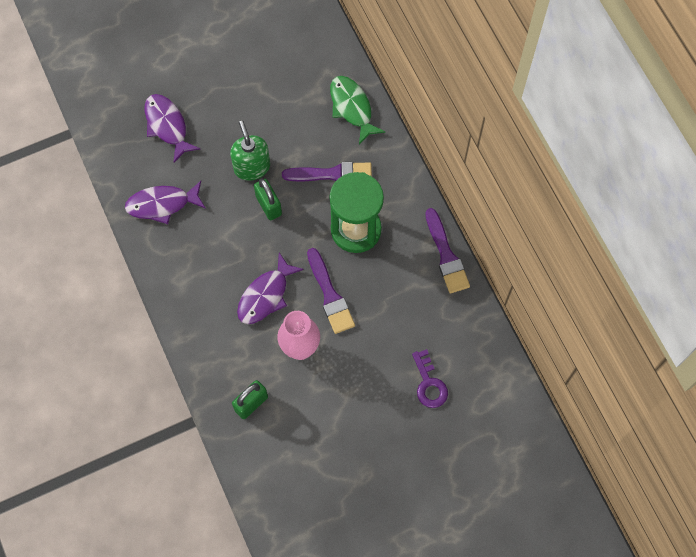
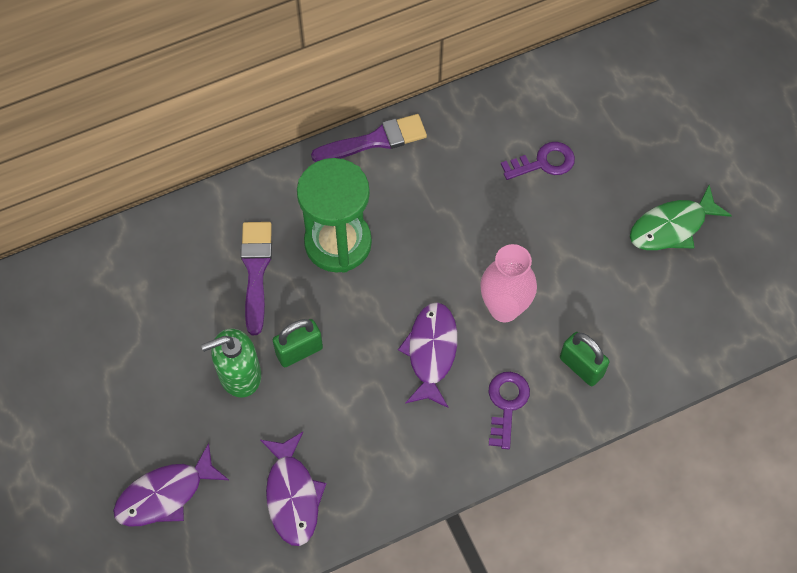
camera: 90 degrees left, 5 degrees down
(223, 348) = (506, 404): none -> purple key
(266, 295) = (431, 352): purple fish -> purple fish turned 120 degrees counterclockwise
(330, 295) = (430, 273): purple brush -> none
(352, 108) = (157, 247): green fish -> green fish (672, 227)

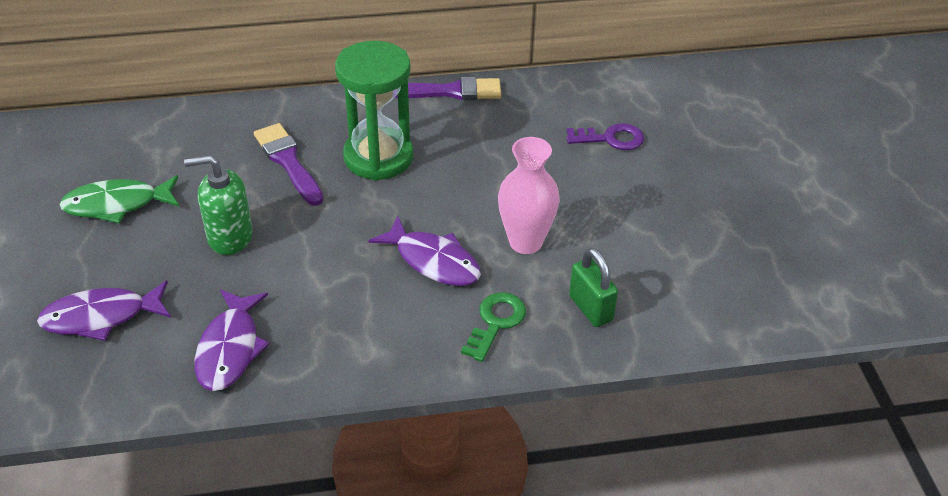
camera: 15 degrees right, 20 degrees down
(256, 271) = (288, 162): purple brush -> purple brush turned 45 degrees counterclockwise
(299, 351) = (299, 231): green padlock -> none
(431, 352) = (433, 261): purple fish -> purple fish turned 105 degrees clockwise
(506, 404) = (496, 322): purple key -> green key
(672, 227) = (730, 214): green fish -> green fish (117, 204)

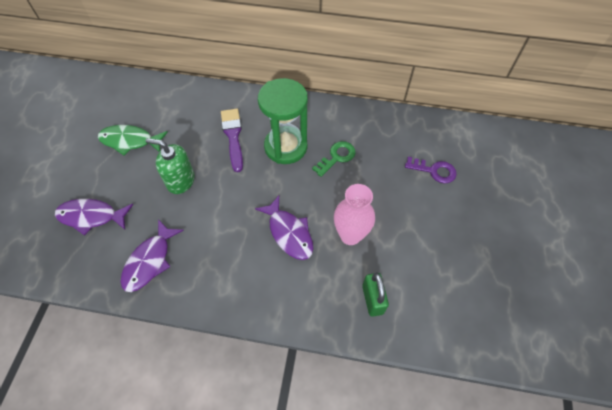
camera: 20 degrees right, 15 degrees up
(450, 92) = (346, 109): purple brush -> none
(496, 322) = (309, 291): green key -> green key (337, 157)

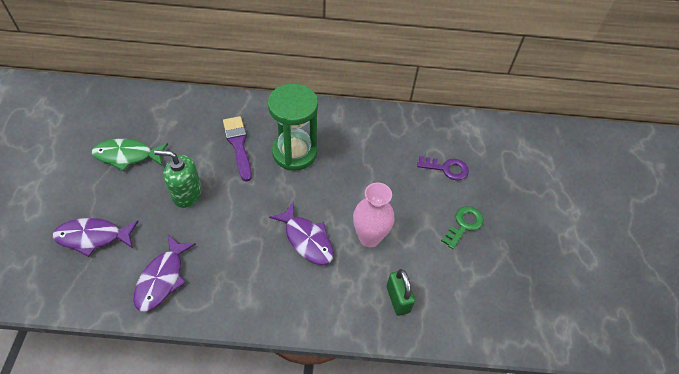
camera: 10 degrees left, 5 degrees down
(337, 157) = (348, 160): green key -> green key (464, 225)

